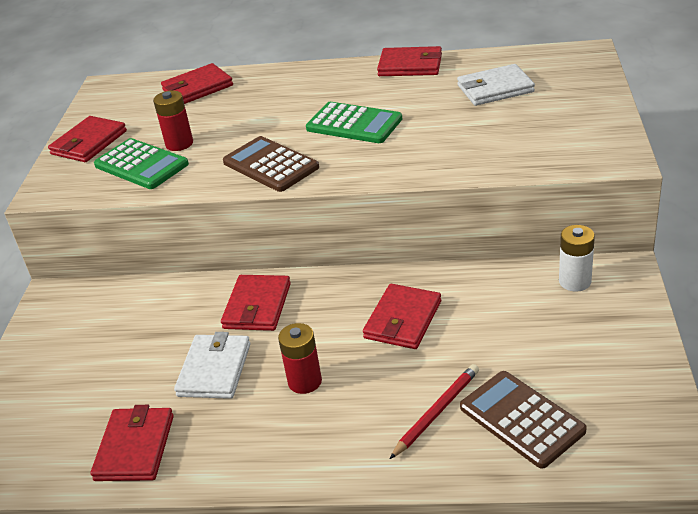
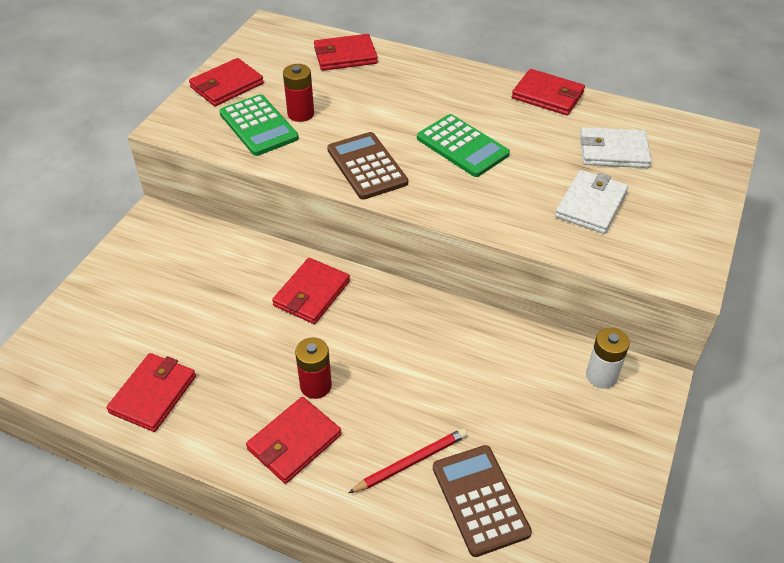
camera: 15 degrees right, 10 degrees up
(214, 369) = (248, 344): white wallet -> white wallet (591, 204)
(403, 320) = (427, 356): red wallet -> red wallet (294, 442)

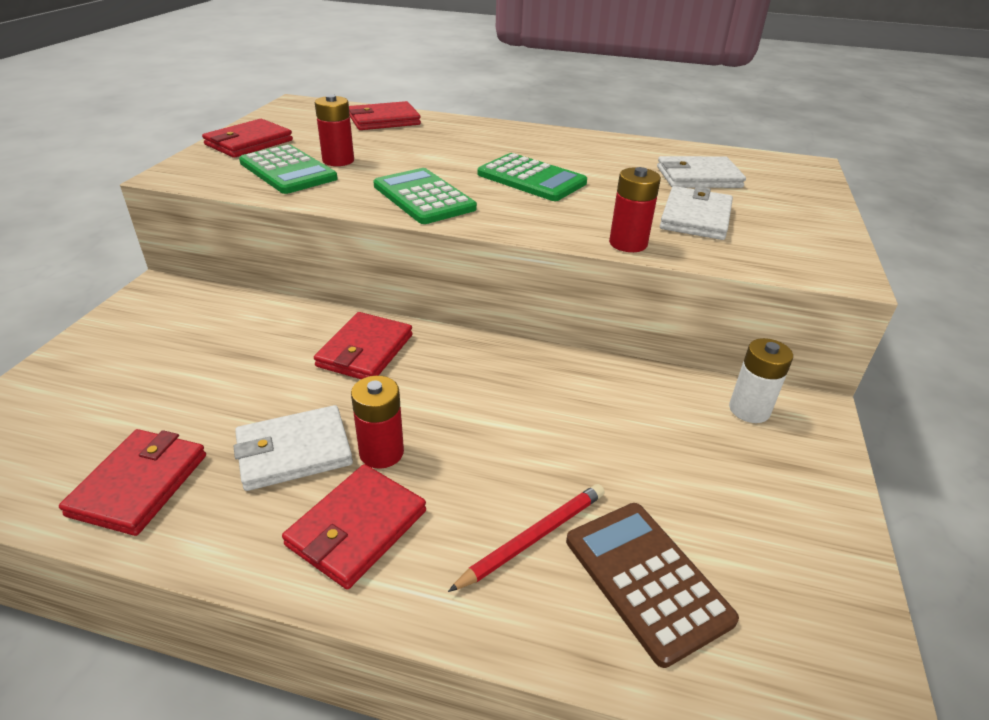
camera: 10 degrees left, 10 degrees down
(255, 379) = (294, 451): none -> white wallet
(367, 166) = (424, 197): brown calculator -> green calculator
(523, 232) = (628, 243): none -> red battery
(547, 95) = (610, 141): red wallet -> none

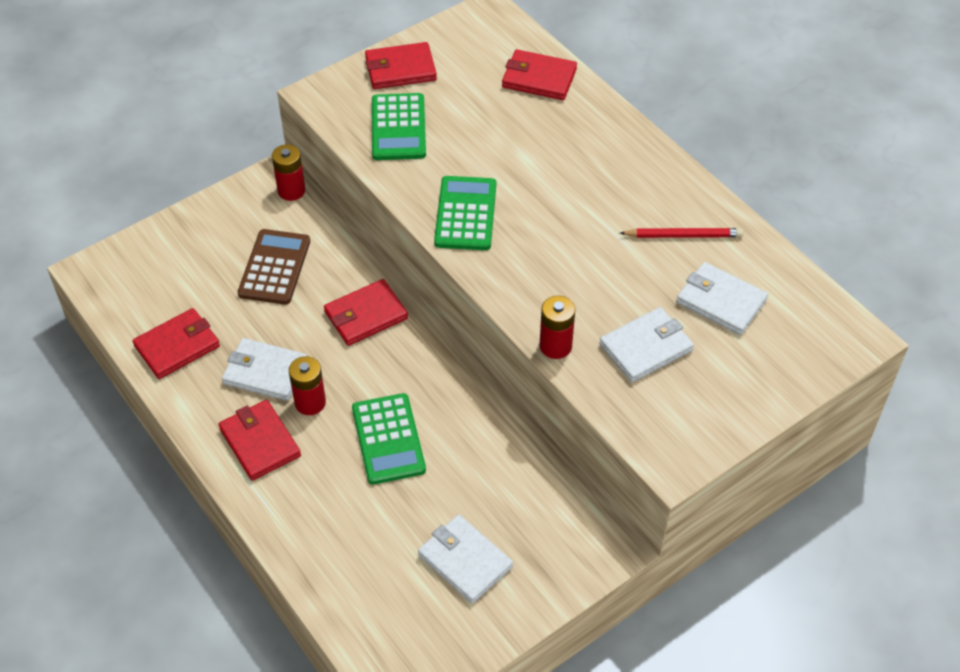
camera: 40 degrees right, 15 degrees up
(338, 160) = (446, 130): red battery -> red battery (291, 191)
(357, 528) = (260, 442): red wallet -> red wallet turned 75 degrees clockwise
(531, 179) = (573, 231): green calculator -> green calculator (388, 439)
(533, 538) = (340, 507): red pencil -> red pencil (683, 235)
(647, 579) = (373, 566): brown calculator -> brown calculator (275, 267)
(724, 505) = (465, 561): none -> white wallet
(749, 410) = (566, 518): white battery -> none

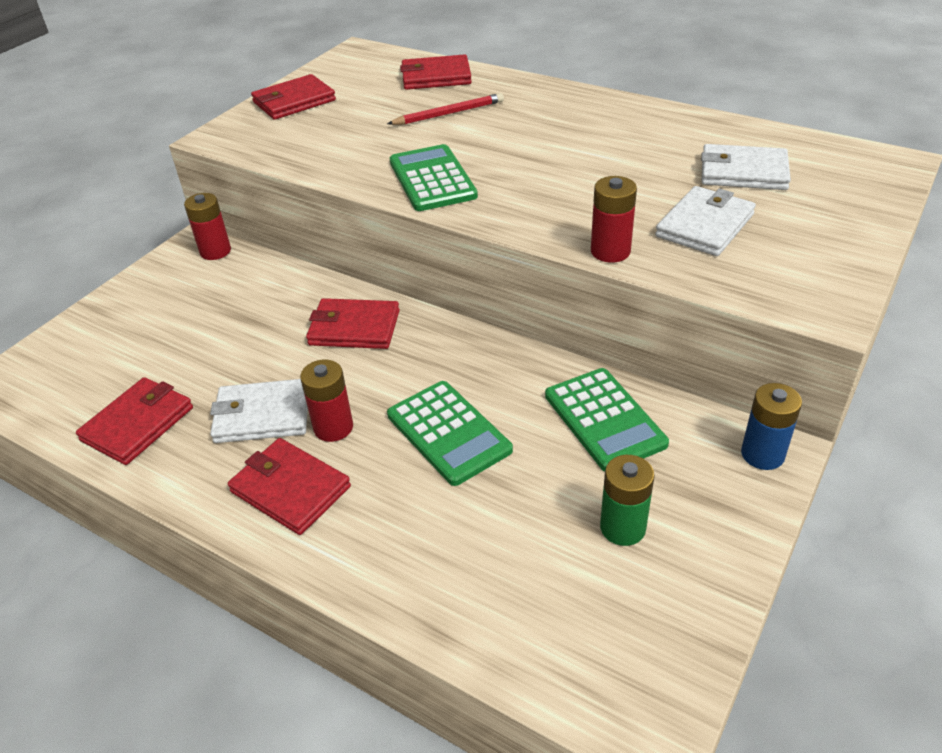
camera: 20 degrees left, 10 degrees down
(275, 267) = (227, 317): brown calculator -> none
(366, 315) = (354, 328): red wallet -> red wallet turned 60 degrees clockwise
(398, 128) = (317, 138): green calculator -> green calculator (604, 420)
(465, 561) = (622, 527): white wallet -> green battery
(600, 546) = (762, 454): none -> blue battery
(683, 235) = (662, 138): red pencil -> red pencil (448, 113)

